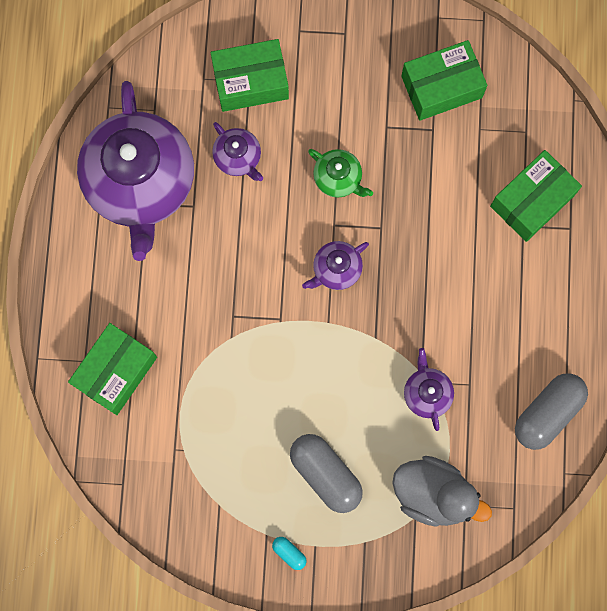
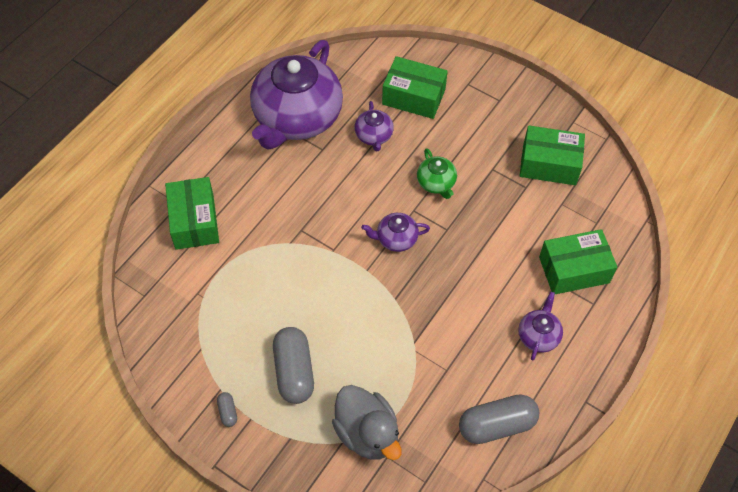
camera: 30 degrees right, 20 degrees down
(116, 372) = (194, 221): green box -> green box turned 75 degrees counterclockwise
(289, 553) = (228, 412): turquoise capsule -> grey capsule
(427, 393) = (409, 358): purple teapot -> purple teapot (538, 336)

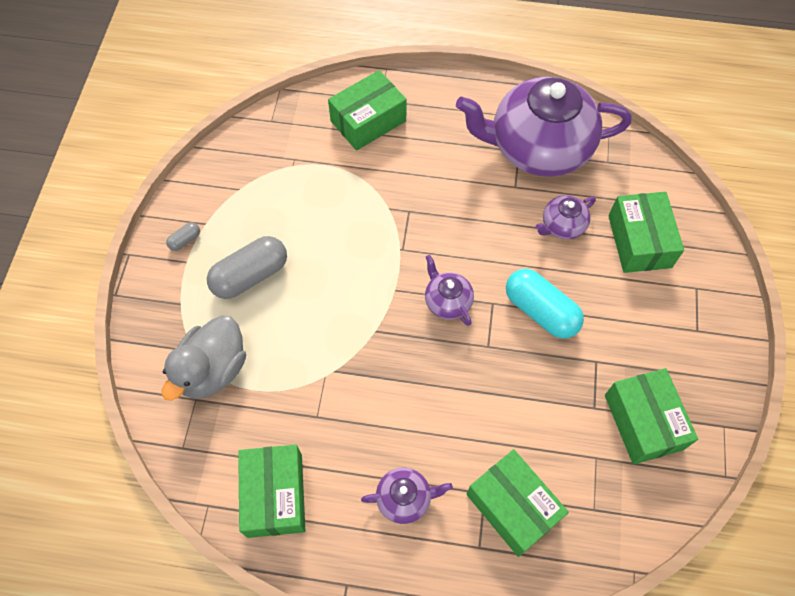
camera: 65 degrees right, 5 degrees up
(436, 183) = (541, 311): green teapot -> turquoise capsule
(496, 425) = (275, 495): grey capsule -> green box

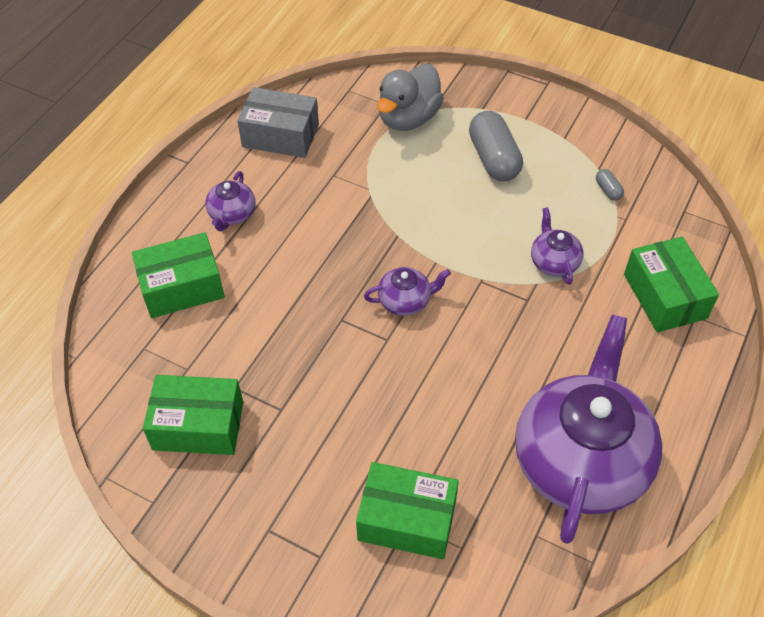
camera: 110 degrees right, 10 degrees down
(185, 240) = (549, 121): grey capsule -> grey capsule (608, 190)
(213, 370) = (408, 118): grey duck -> grey duck turned 105 degrees counterclockwise
(275, 495) = (280, 135): green box -> grey box
(541, 311) = (360, 380): turquoise capsule -> none
(562, 225) = (458, 443): purple teapot -> purple teapot (554, 262)

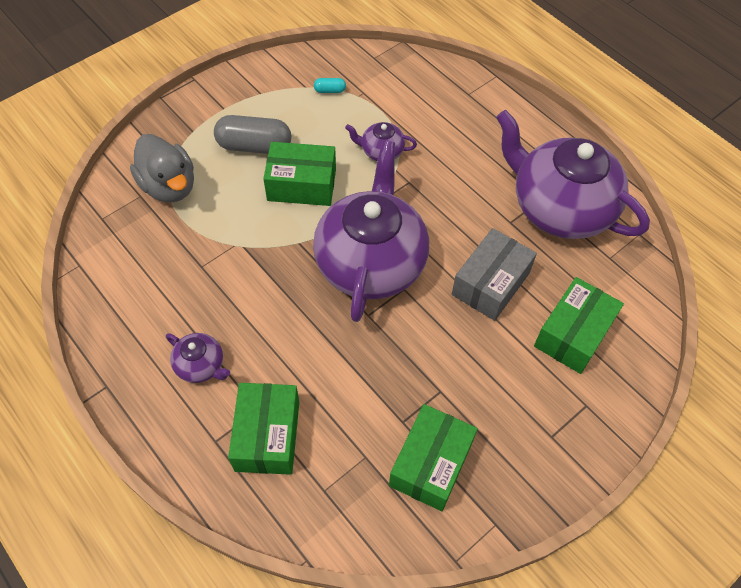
camera: 70 degrees left, 5 degrees up
(280, 135) = (124, 293): grey box -> grey box (490, 284)
(405, 301) = (371, 262): purple teapot -> purple teapot, size x2.36
(608, 190) = (330, 90): grey capsule -> turquoise capsule
(664, 296) = (444, 102): green box -> green box (302, 185)

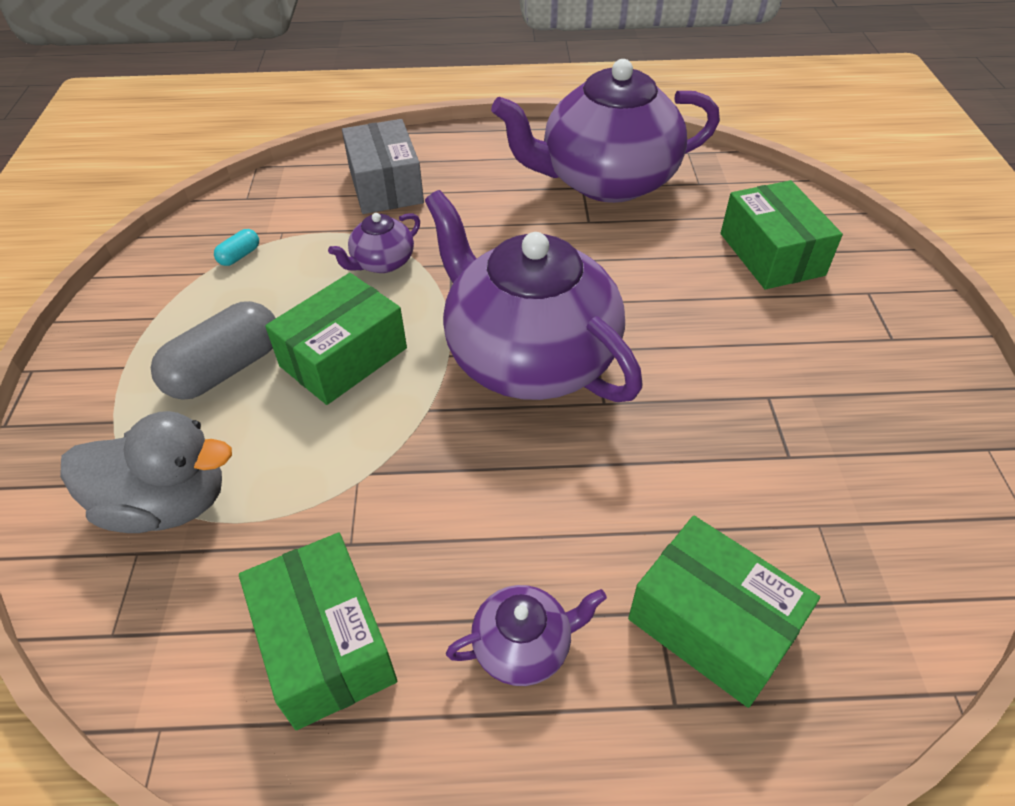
camera: 50 degrees left, 10 degrees down
(431, 464) = (869, 463): green box -> green box (326, 643)
(490, 284) = (654, 277): grey box -> grey box (385, 185)

